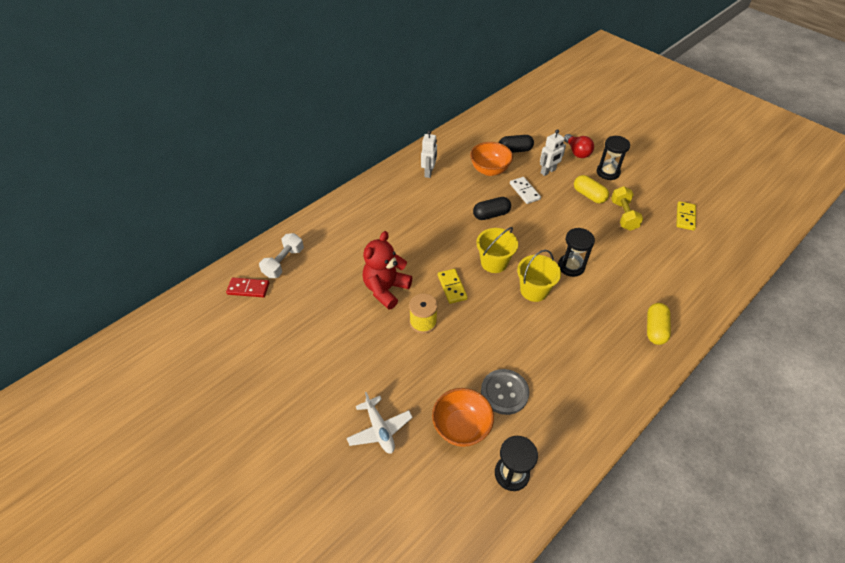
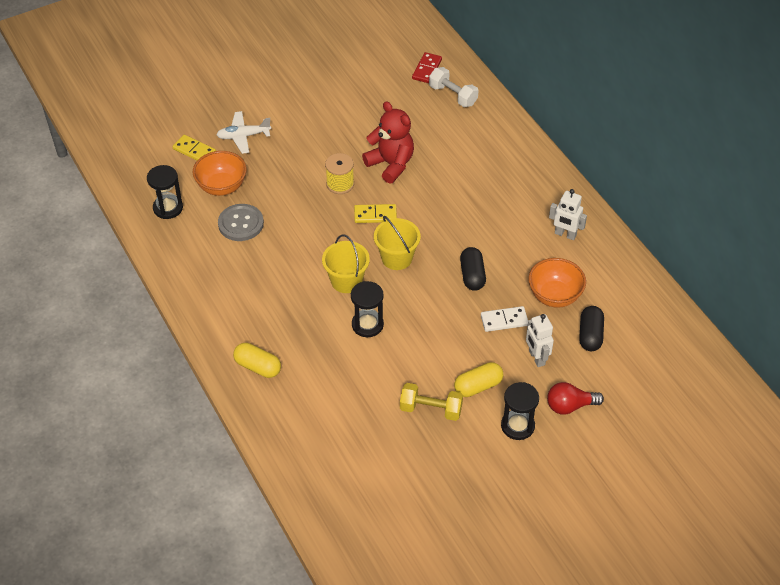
camera: 105 degrees right, 0 degrees up
(685, 217) = (407, 478): yellow domino -> yellow domino (194, 151)

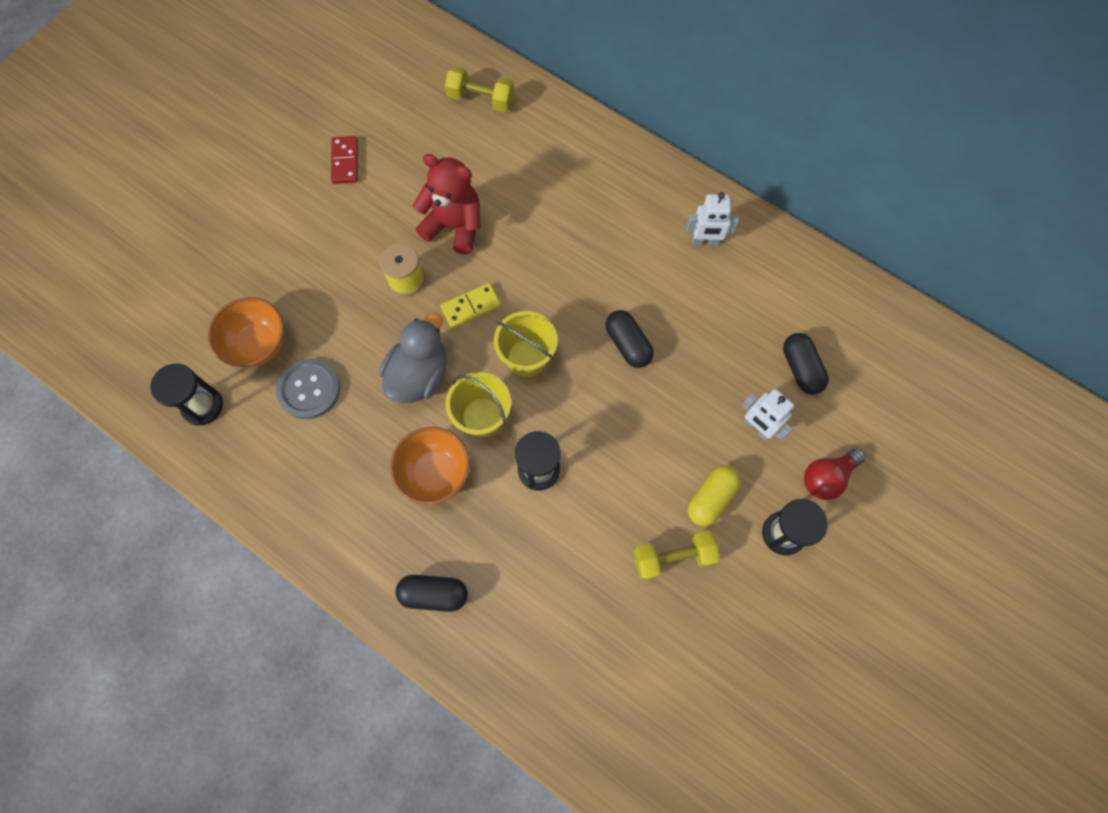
camera: 25 degrees left, 20 degrees up
(194, 151) = (196, 305): yellow domino -> none
(243, 136) = (250, 258): white plane -> none
(258, 367) = (434, 594): yellow capsule -> black capsule
(317, 242) = (419, 375): none -> grey duck
(426, 69) = (432, 74): red domino -> red domino (345, 161)
(453, 95) = (481, 99): white dumbbell -> yellow dumbbell
(504, 320) = (695, 391): white domino -> none
(554, 296) = (735, 332): orange bowl -> orange bowl (435, 473)

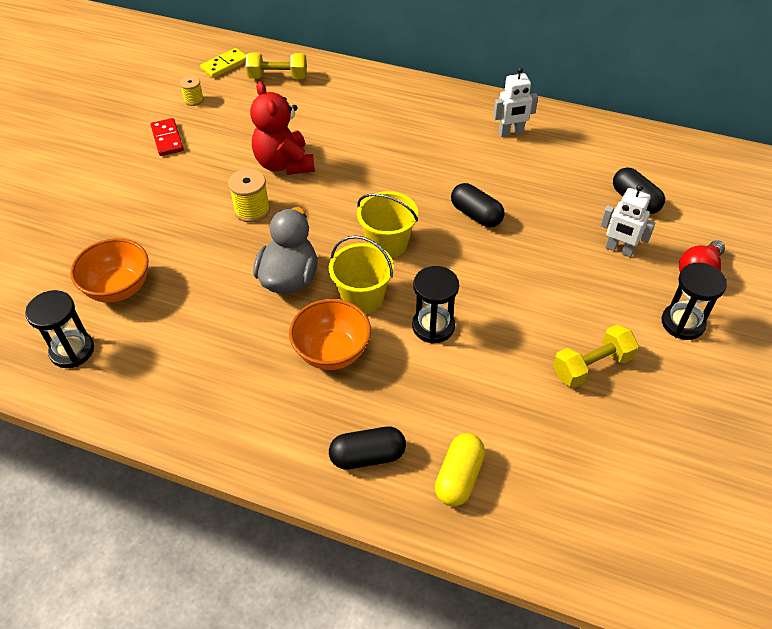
camera: 15 degrees left, 20 degrees down
(309, 389) = (182, 313): grey button -> none
(385, 111) = (194, 100): none -> yellow spool
(454, 226) = (284, 164): red teddy bear -> red teddy bear turned 120 degrees counterclockwise
(471, 307) = (321, 217): yellow domino -> yellow domino (225, 65)
(711, 498) = (604, 311): yellow capsule -> yellow capsule (459, 477)

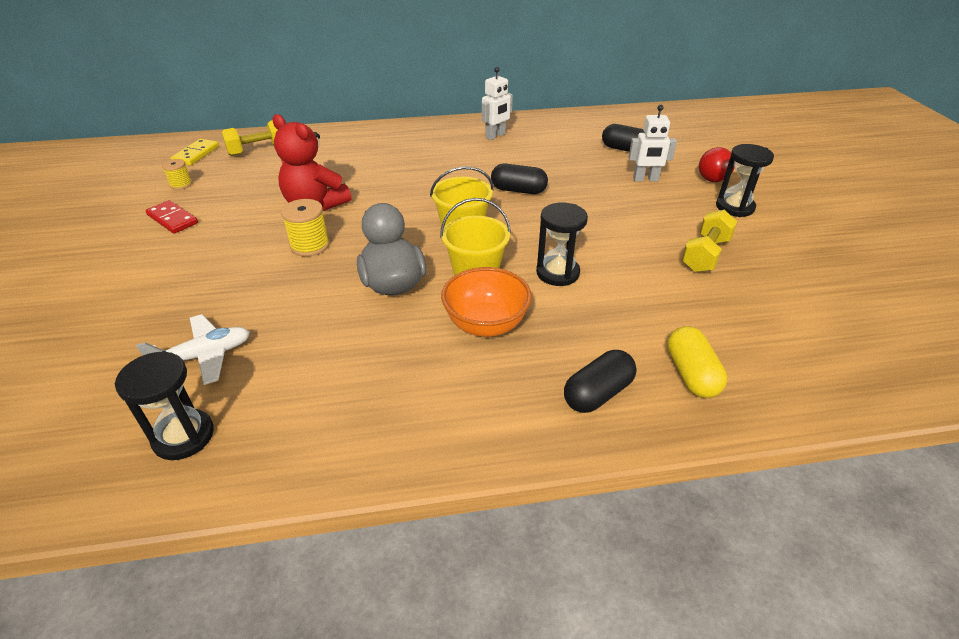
camera: 30 degrees left, 10 degrees down
(119, 288) = (204, 356): orange bowl -> white plane

